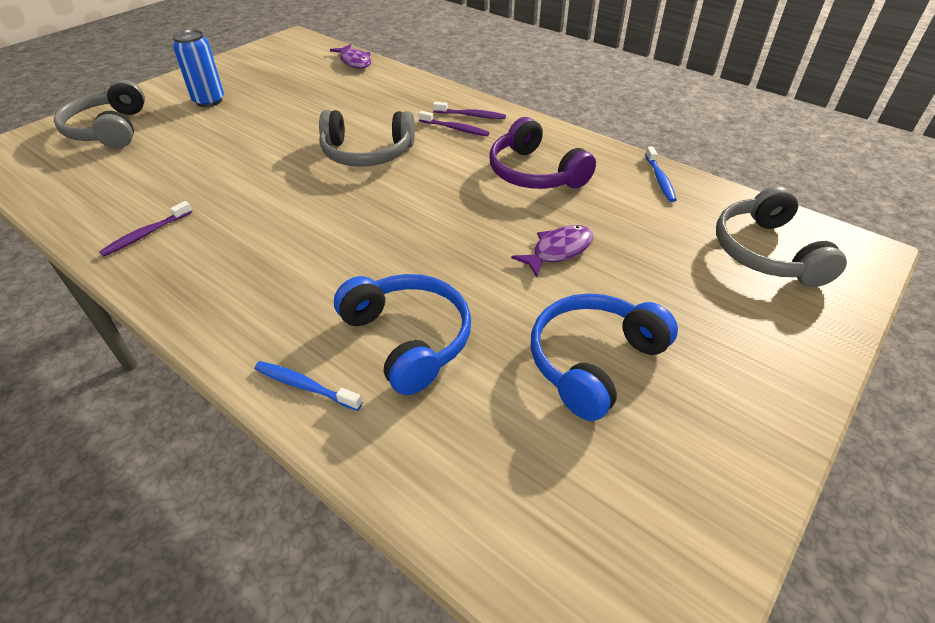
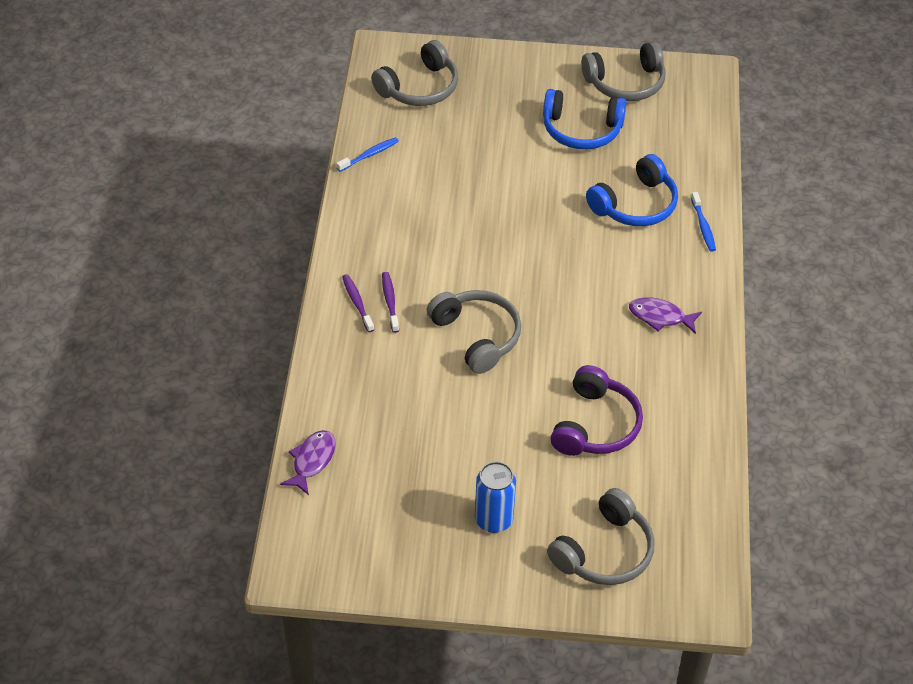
camera: 125 degrees left, 5 degrees up
(146, 234) = (683, 392): purple toothbrush -> none
(408, 338) = (635, 205): blue headphones -> blue headphones turned 150 degrees counterclockwise
(534, 173) = (419, 223): purple headphones -> purple headphones (596, 425)
(558, 251) = (502, 176): purple fish -> purple fish (660, 317)
(678, 482) = (626, 83): none -> grey headphones

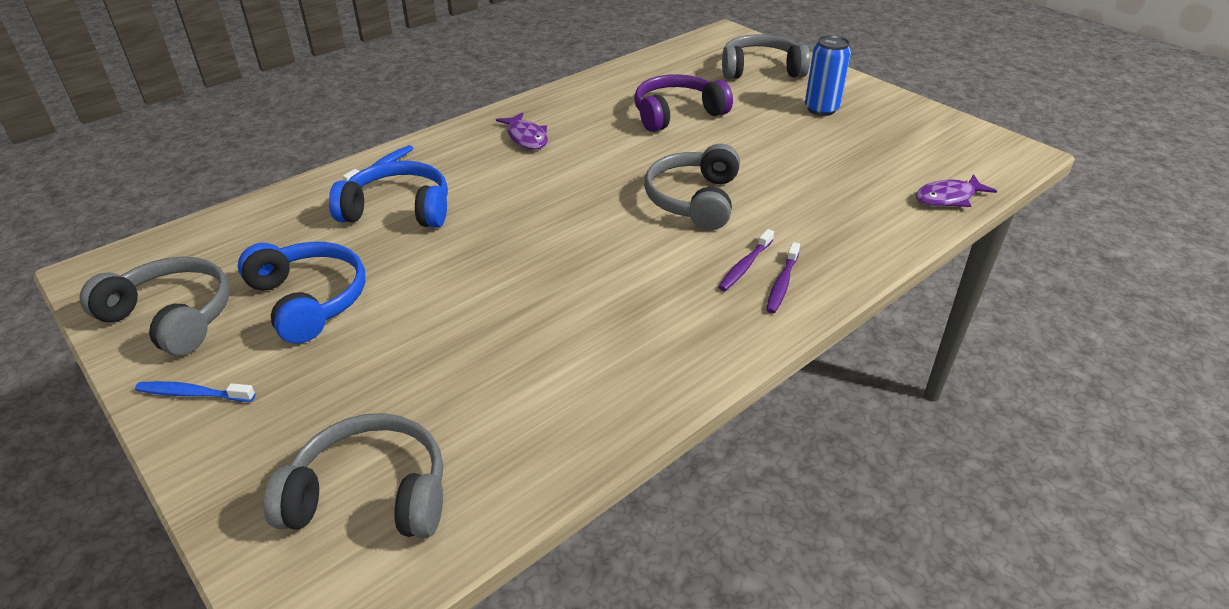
camera: 135 degrees left, 10 degrees down
(369, 155) = (573, 438): blue toothbrush -> blue toothbrush (193, 394)

